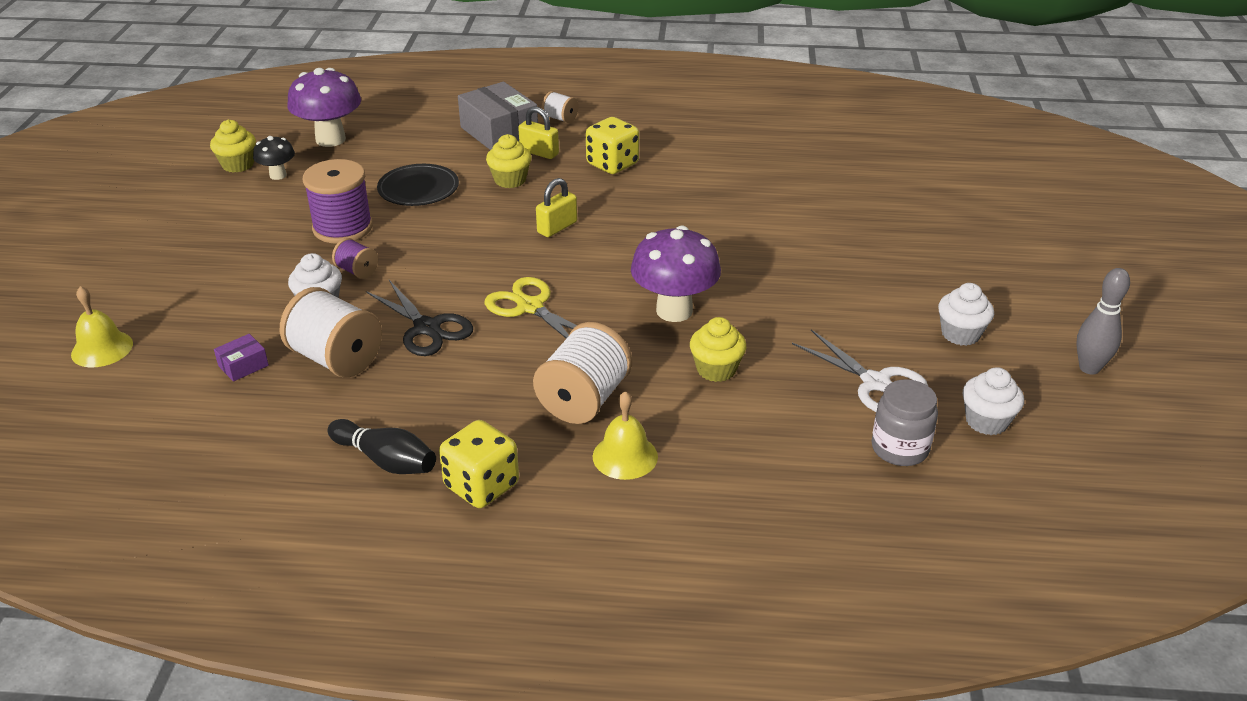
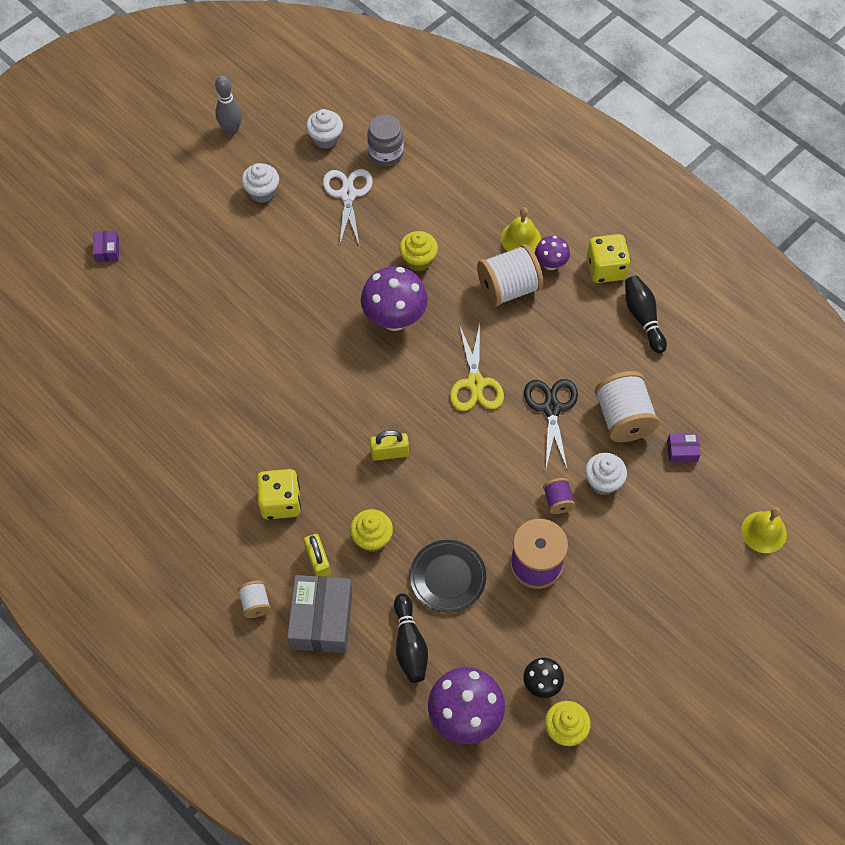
camera: 140 degrees left, 25 degrees up
(413, 149) = (409, 645): none -> black bowling pin
(558, 451) = (550, 264): none -> purple mushroom
(1005, 220) = (107, 250): none -> purple box

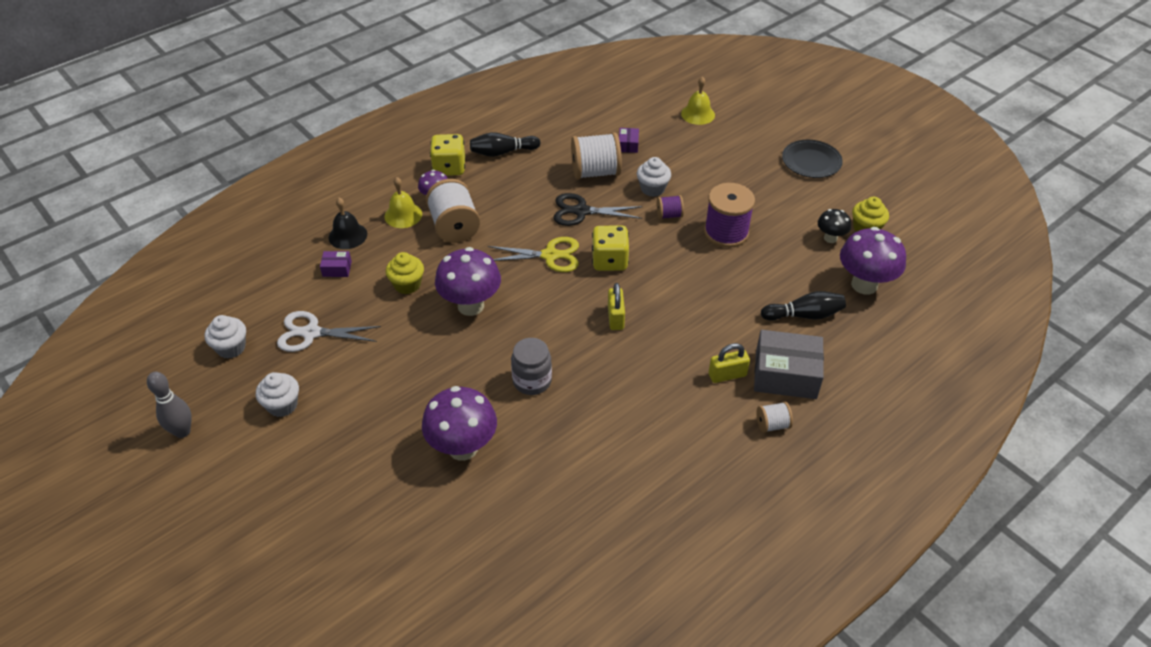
camera: 85 degrees left, 15 degrees down
(107, 250) = (315, 562): purple box -> purple box (337, 269)
(220, 337) = (463, 448): none -> purple mushroom
(280, 502) = (664, 401): yellow dice -> yellow dice (609, 261)
(372, 538) = (703, 335): yellow cupcake -> none
(385, 153) = (270, 301): grey jar -> grey jar (532, 381)
(447, 577) = (740, 287): black plate -> black plate (811, 161)
(483, 196) = (347, 235): none -> black bell

